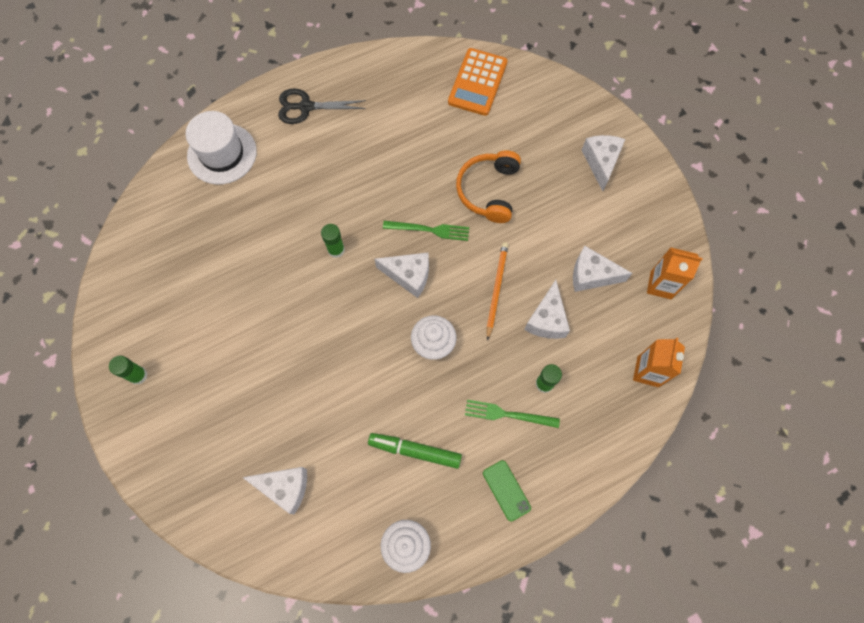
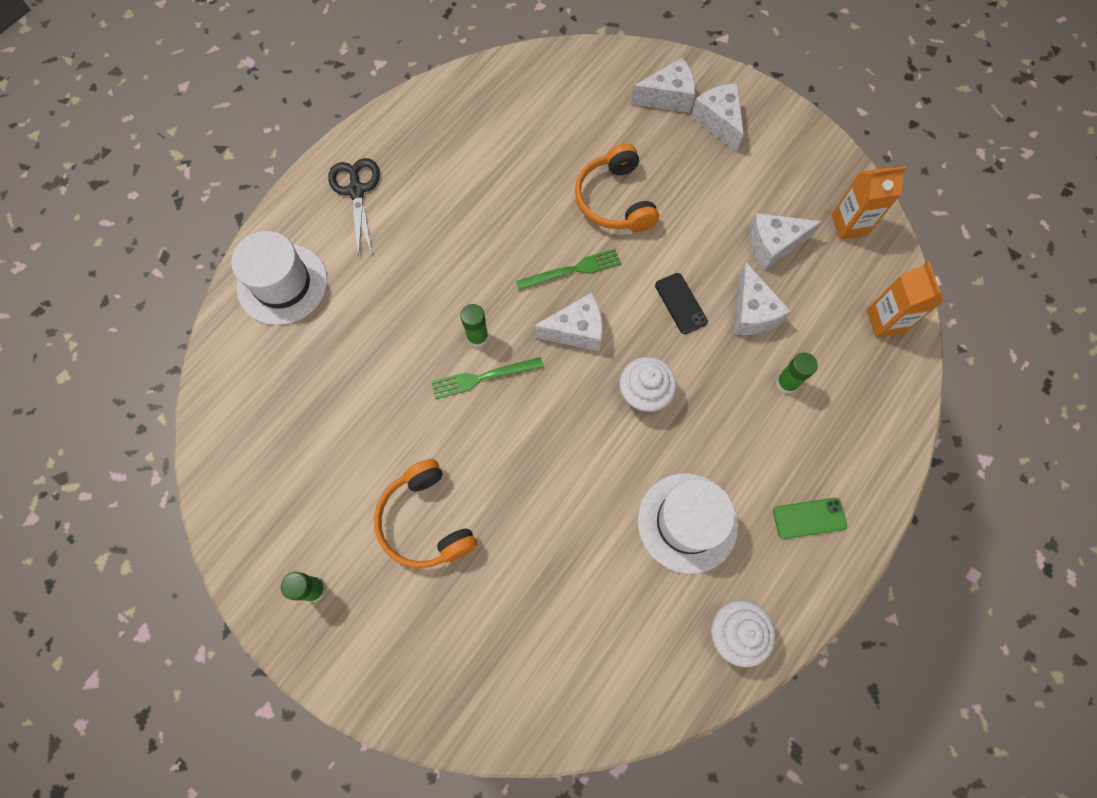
camera: 25 degrees left, 0 degrees up
(234, 364) = (425, 521): none -> orange headphones
(285, 487) = (562, 636): white cheese -> white cheese (668, 97)
(306, 107) = (356, 190): black scissors -> black scissors turned 105 degrees clockwise
(415, 451) = (687, 522): green marker -> white hat
(477, 82) = (540, 88): orange calculator -> none
(496, 289) = (680, 303): orange pencil -> black phone
(506, 490) = (809, 518): green phone -> green phone turned 45 degrees counterclockwise
(508, 414) = (766, 434): green fork -> green fork (483, 377)

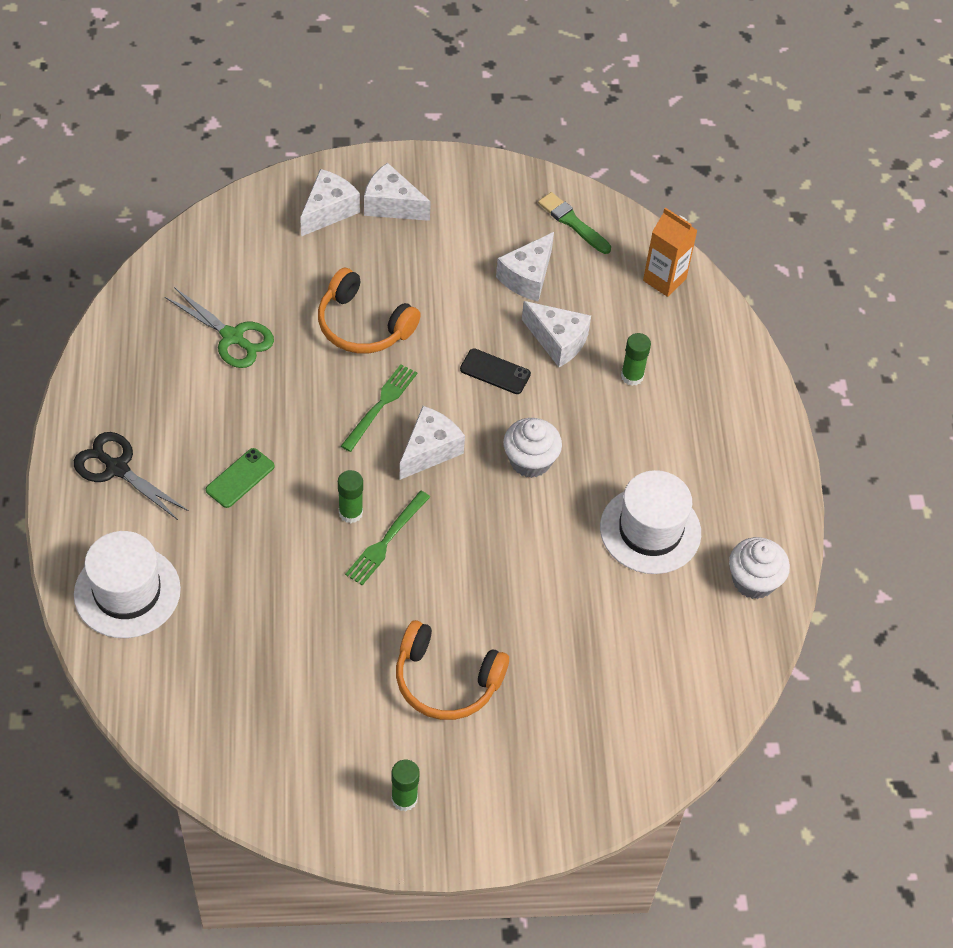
camera: 45 degrees left, 15 degrees down
(516, 148) = (232, 337): none -> green scissors
(809, 518) = (734, 462): green phone -> green phone (240, 478)
(849, 225) = (572, 222): orange carton -> green brush

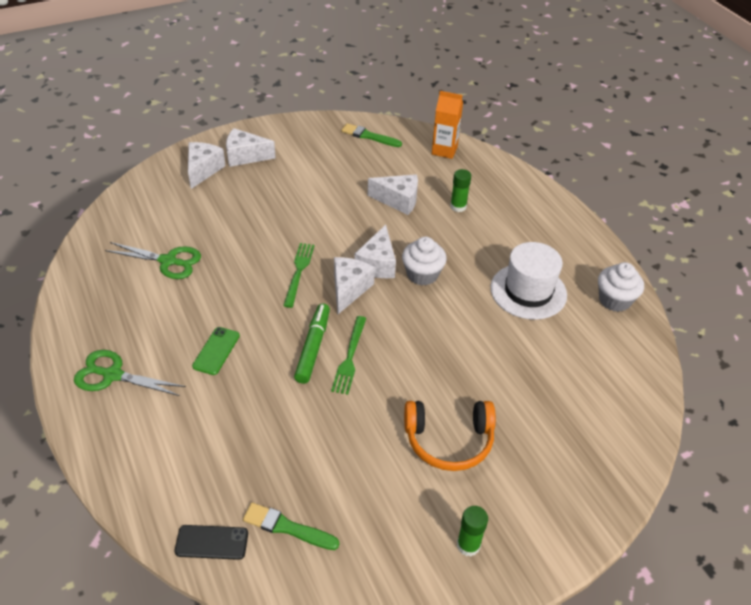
camera: 20 degrees left, 10 degrees down
(117, 468) = (113, 375): black scissors -> green scissors
(127, 592) = (159, 465): white hat -> none
(228, 708) = (287, 527): none -> green brush
(350, 513) = (313, 347): green glue stick -> green marker
(363, 325) = (261, 228): orange headphones -> none
(495, 372) = (367, 229): black phone -> black phone (211, 542)
(527, 277) = (357, 172): white cheese -> white cheese (377, 264)

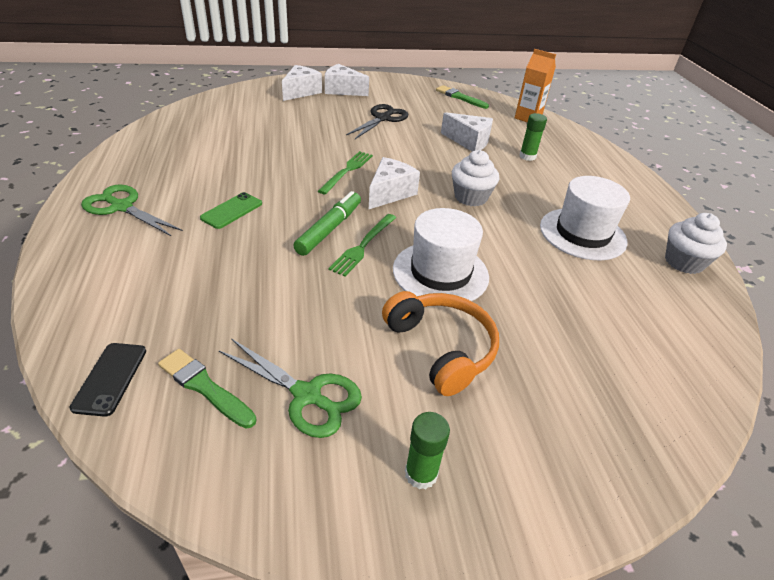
camera: 15 degrees right, 5 degrees down
(168, 261) = (231, 140): green scissors -> green scissors (307, 395)
(211, 542) = (110, 378): black phone -> black phone turned 75 degrees clockwise
(303, 189) = (383, 118): none -> black scissors
(377, 264) = (428, 181): white cheese -> none
(424, 368) = (440, 273): none -> white hat
(449, 440) = (441, 348): orange headphones -> orange headphones turned 135 degrees counterclockwise

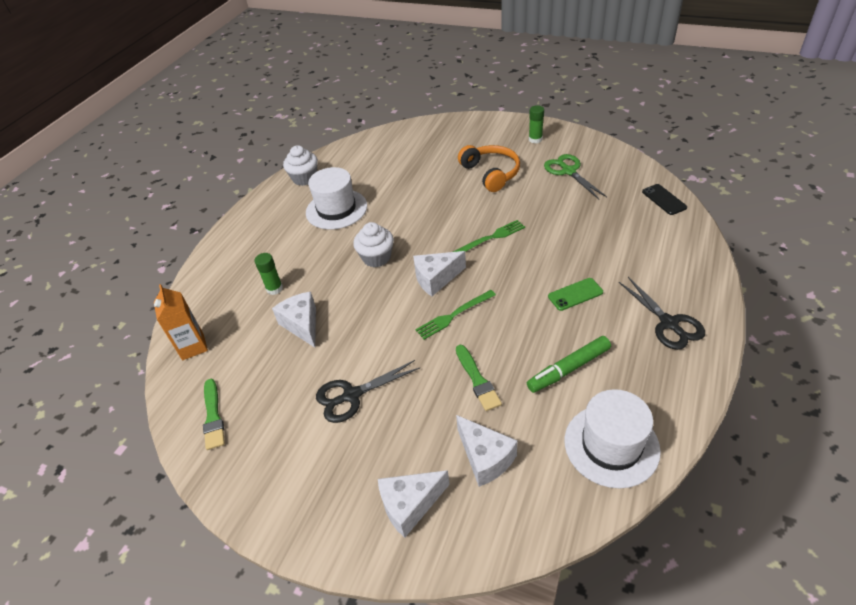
camera: 140 degrees left, 5 degrees up
(110, 378) = (664, 199): black phone -> black phone turned 60 degrees counterclockwise
(122, 207) = (669, 323): green scissors -> black scissors
(204, 387) = (616, 185): green brush -> green brush (477, 380)
(329, 229) = (506, 257): green marker -> green marker (568, 369)
(342, 90) = (348, 490): white cheese -> white cheese (485, 458)
(440, 273) = (456, 208): white hat -> white hat (611, 445)
(441, 348) = (491, 173): orange headphones -> orange headphones turned 150 degrees clockwise

